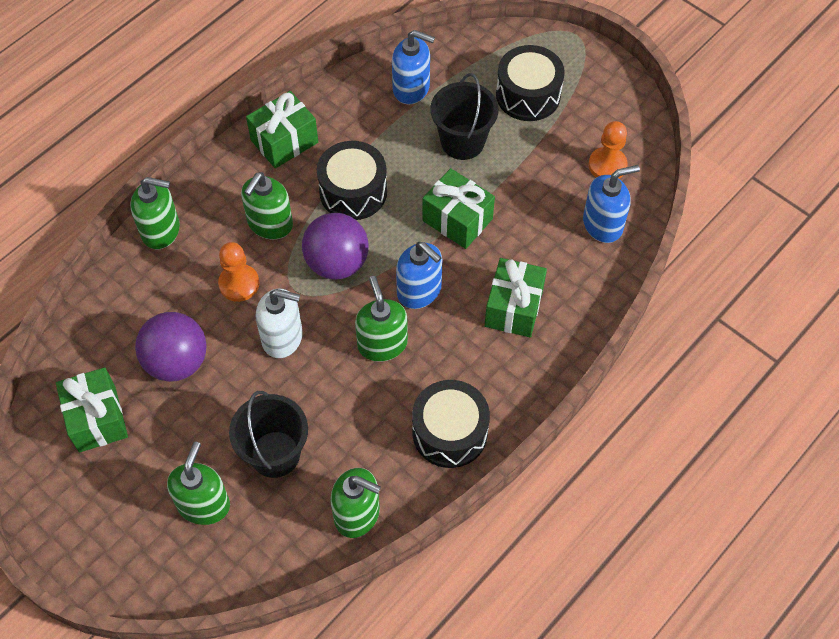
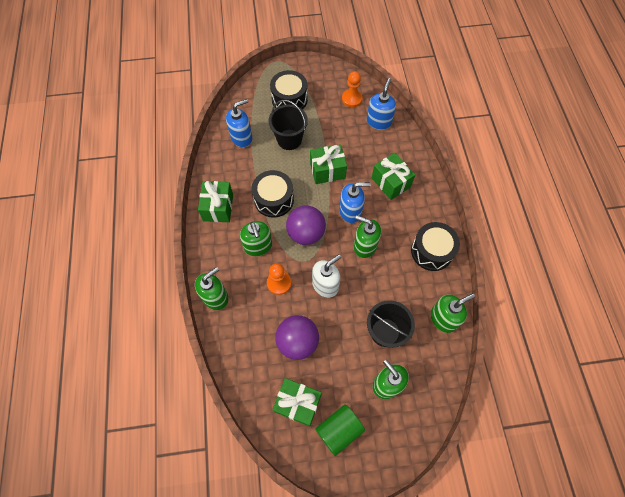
camera: 50 degrees left, 5 degrees up
(99, 489) = (339, 430): none -> green cylinder

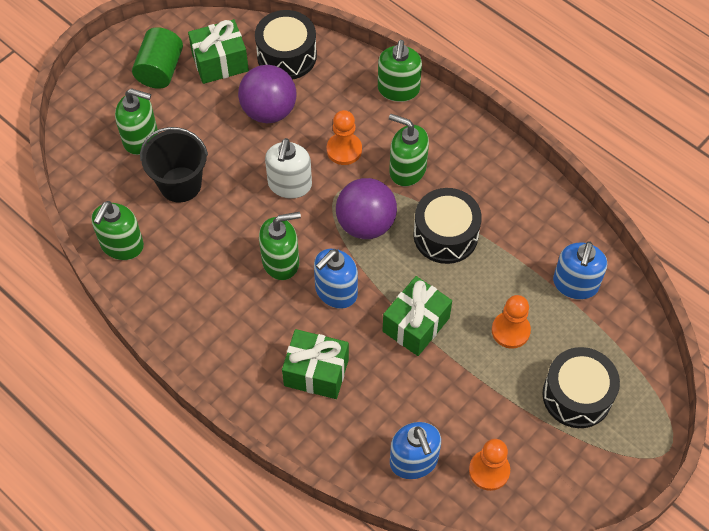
camera: 140 degrees right, 5 degrees down
(218, 207) = (500, 177): green gift -> none
(289, 139) = (510, 331): black bucket -> orange pawn
(431, 251) = (190, 315): black drum -> black drum (287, 56)

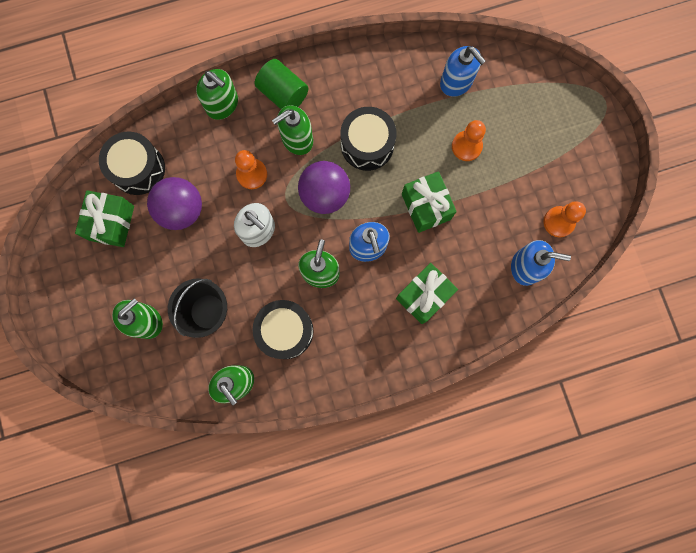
camera: 60 degrees left, 20 degrees up
(160, 70) = (89, 273): green cylinder -> green cylinder (283, 94)
(577, 395) = (537, 133): black drum -> black drum (285, 331)

